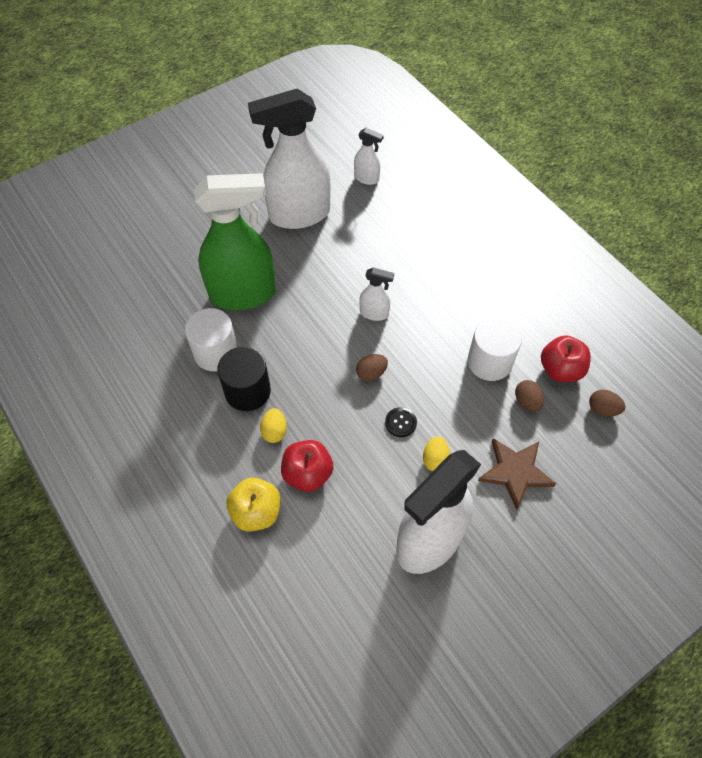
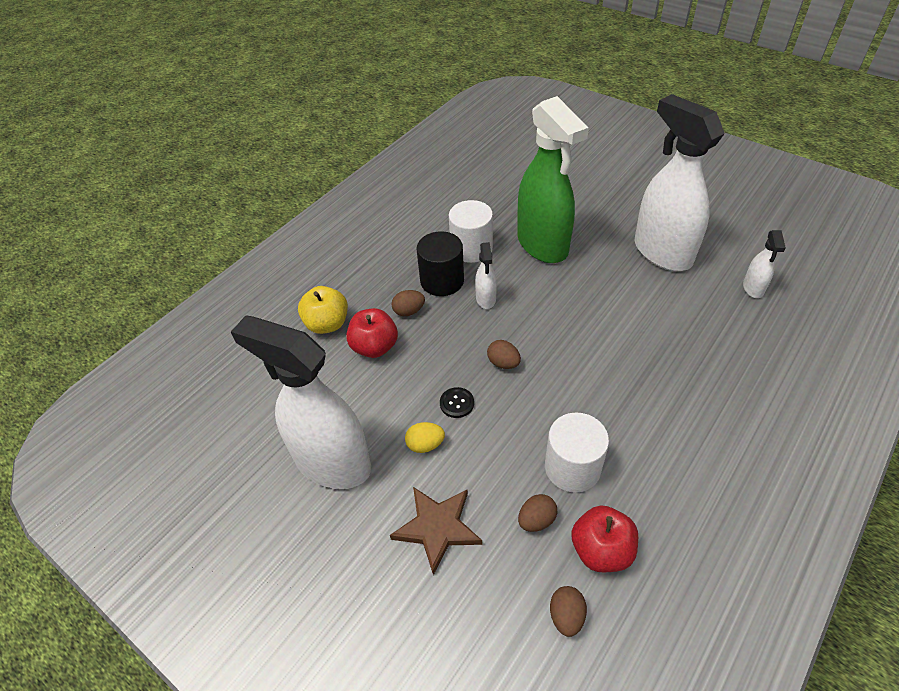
camera: 75 degrees right, 10 degrees down
(274, 431) = (409, 311): yellow egg -> brown egg
(374, 313) = (577, 345): white spray bottle -> white spray bottle (486, 299)

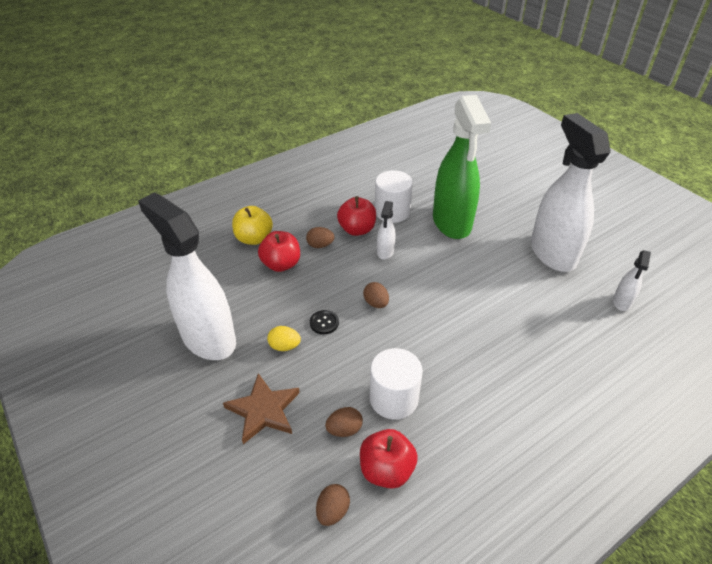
camera: 15 degrees right, 5 degrees down
(442, 281) = (357, 229): black cylinder -> red apple

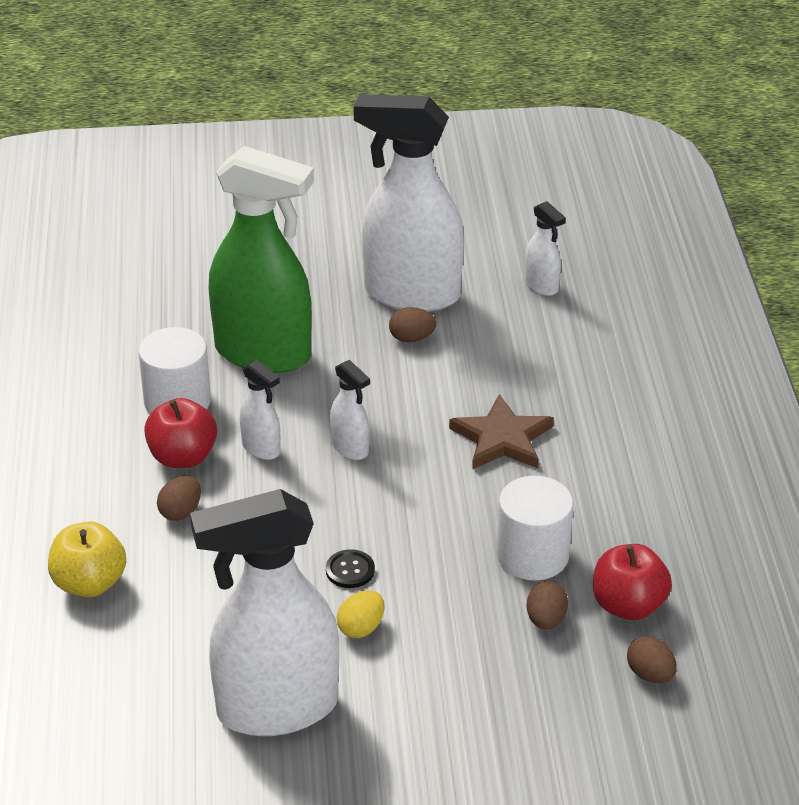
camera: 60 degrees left, 5 degrees down
(263, 410) = (458, 688): brown star -> brown star (502, 438)
(281, 264) = (184, 572): red apple -> none
(376, 303) = (357, 502): brown egg -> brown egg (411, 338)
(413, 283) = (350, 448): none -> white spray bottle

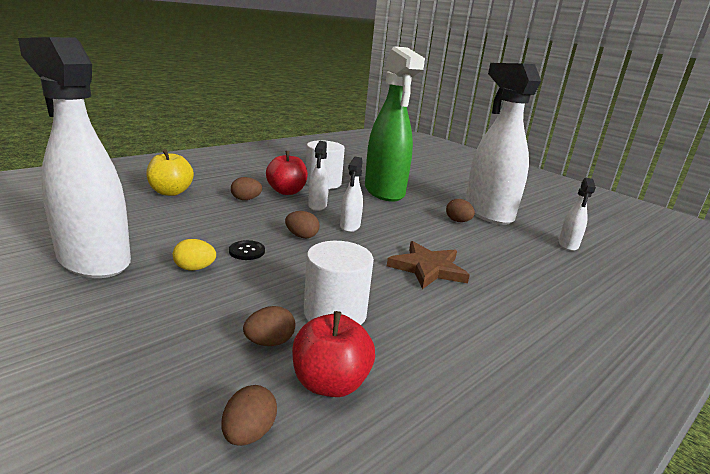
camera: 50 degrees right, 15 degrees down
(344, 505) = (301, 236): none -> brown egg

